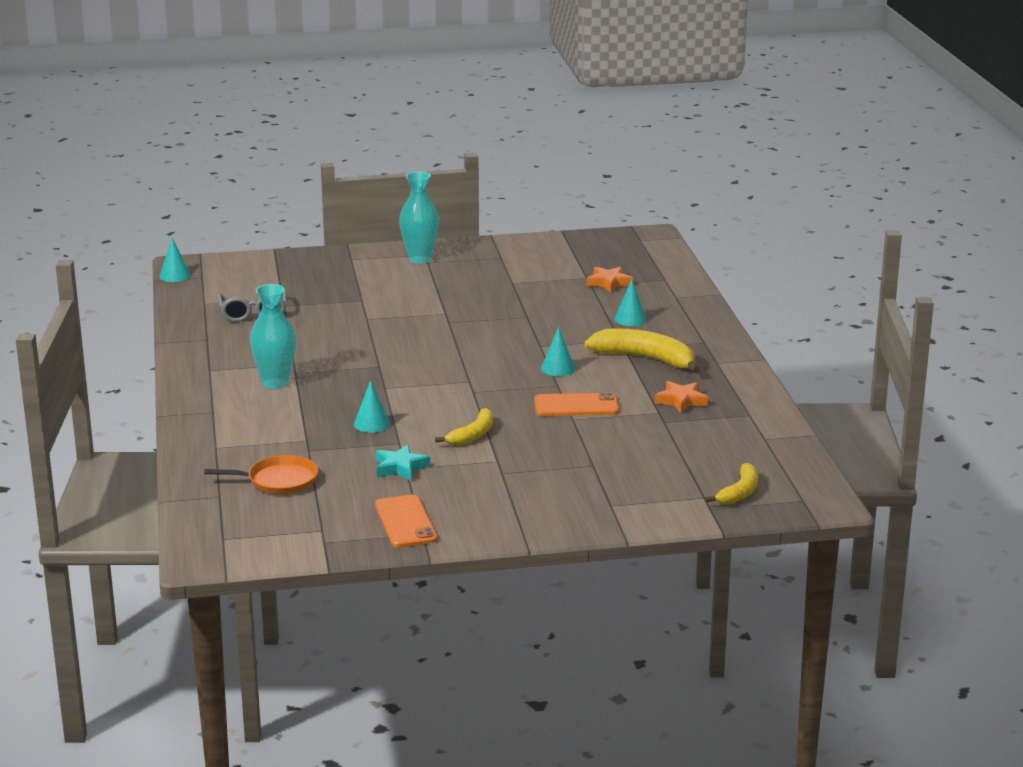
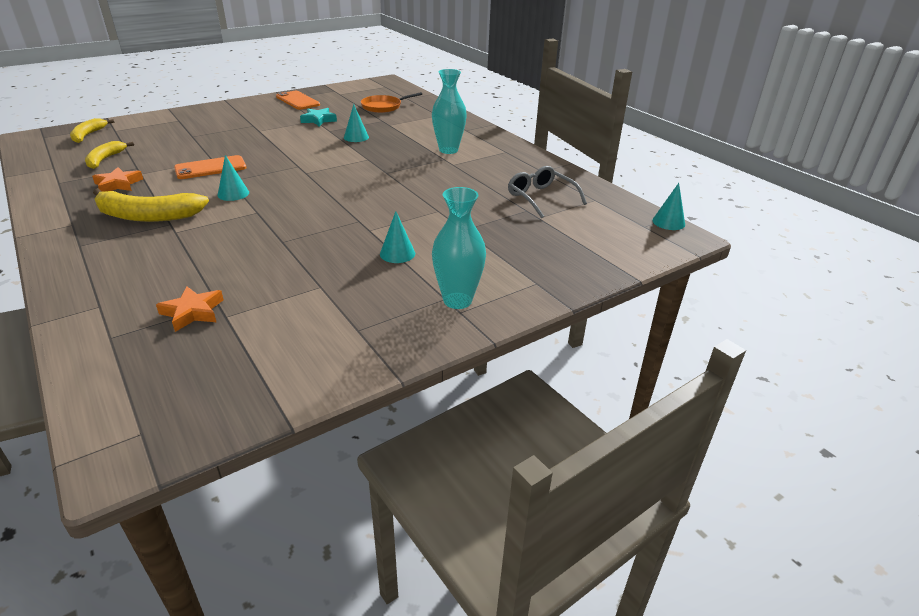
camera: 155 degrees right, 10 degrees up
(473, 435) = (282, 140): yellow banana -> yellow banana (105, 159)
(630, 319) = (163, 259): turquoise cone -> turquoise cone (397, 253)

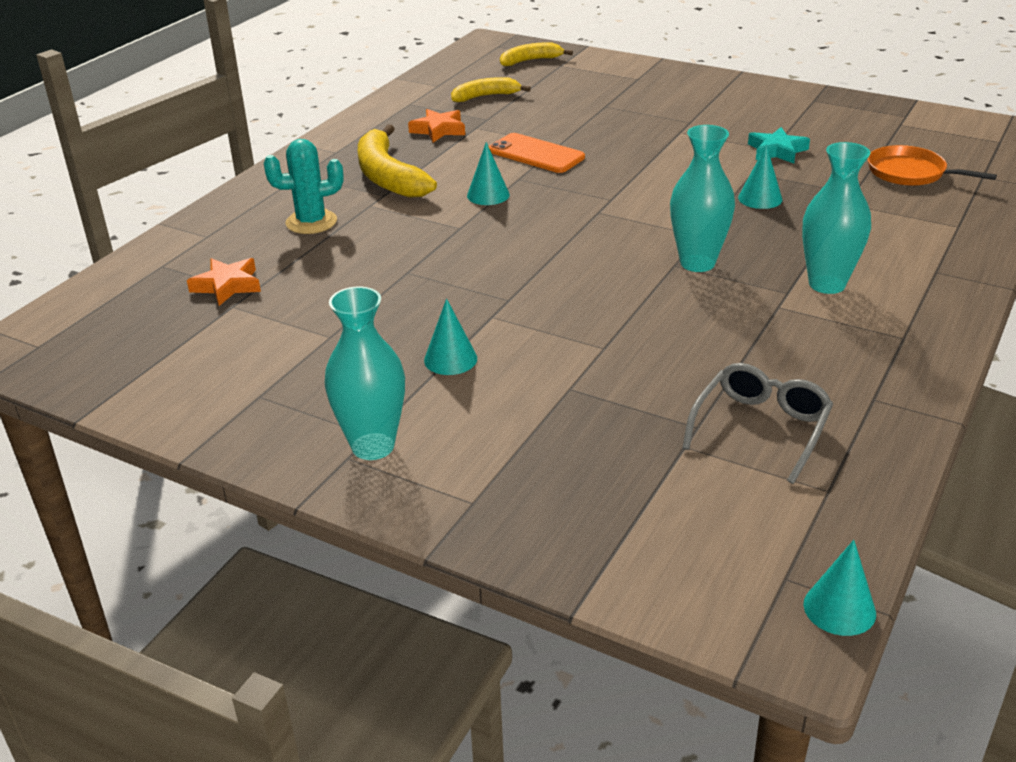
camera: 65 degrees right, 0 degrees up
(159, 258) = (311, 222): none -> turquoise cactus
(298, 101) = (820, 110): orange phone -> none
(392, 167) = (697, 263): none -> turquoise vase

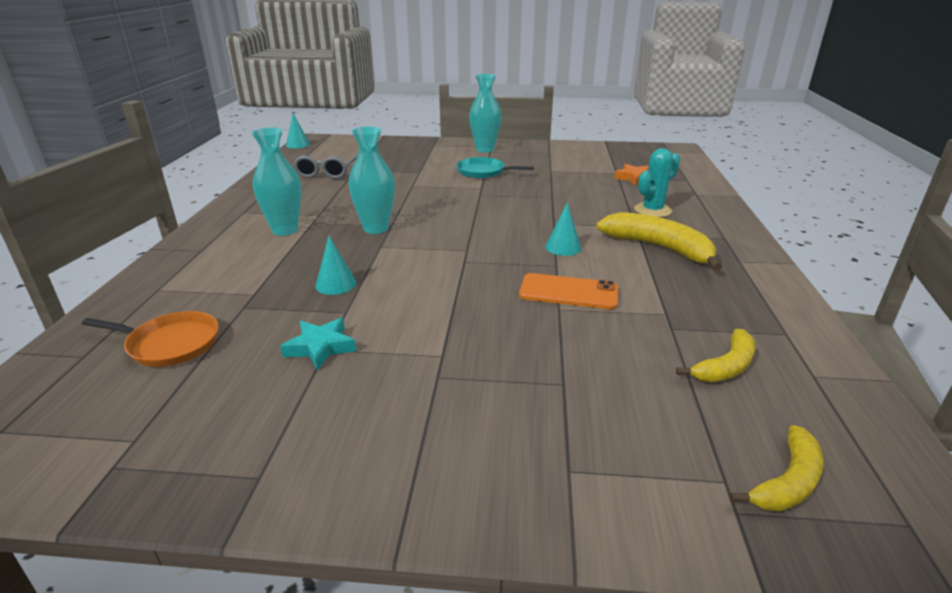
camera: 155 degrees right, 5 degrees down
(438, 130) = (696, 302): orange star -> none
(450, 359) = (483, 172): turquoise cone -> turquoise pan

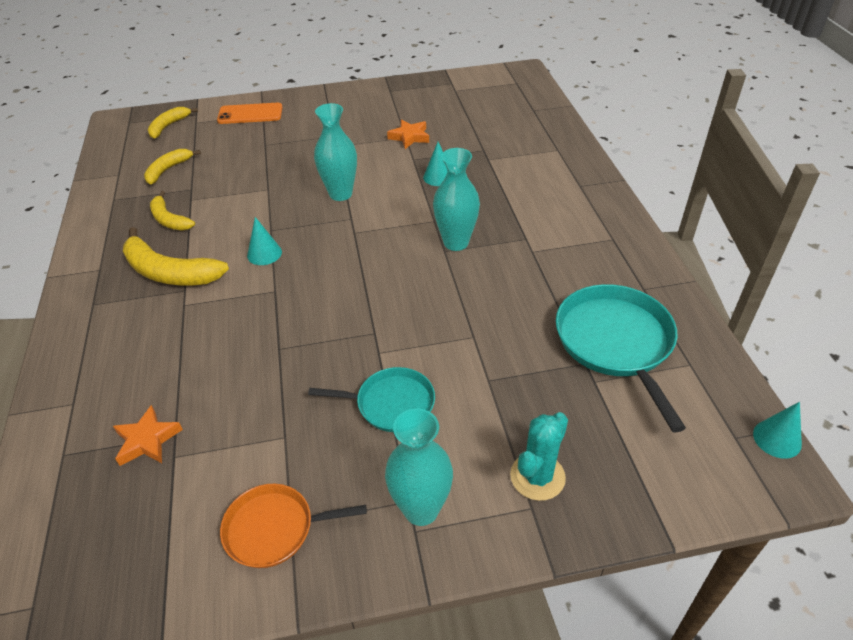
camera: 165 degrees right, 15 degrees up
(170, 344) = (496, 123): orange pan -> orange pan (274, 528)
(285, 230) = (539, 222): turquoise vase -> turquoise vase (340, 194)
(320, 347) = (409, 137): turquoise star -> orange star
(326, 173) = (616, 343): grey glasses -> turquoise pan
(568, 292) = (260, 204): orange phone -> orange phone (250, 114)
(652, 210) = (152, 343): turquoise cactus -> turquoise cactus (537, 476)
(684, 294) = (169, 219): none -> yellow banana

